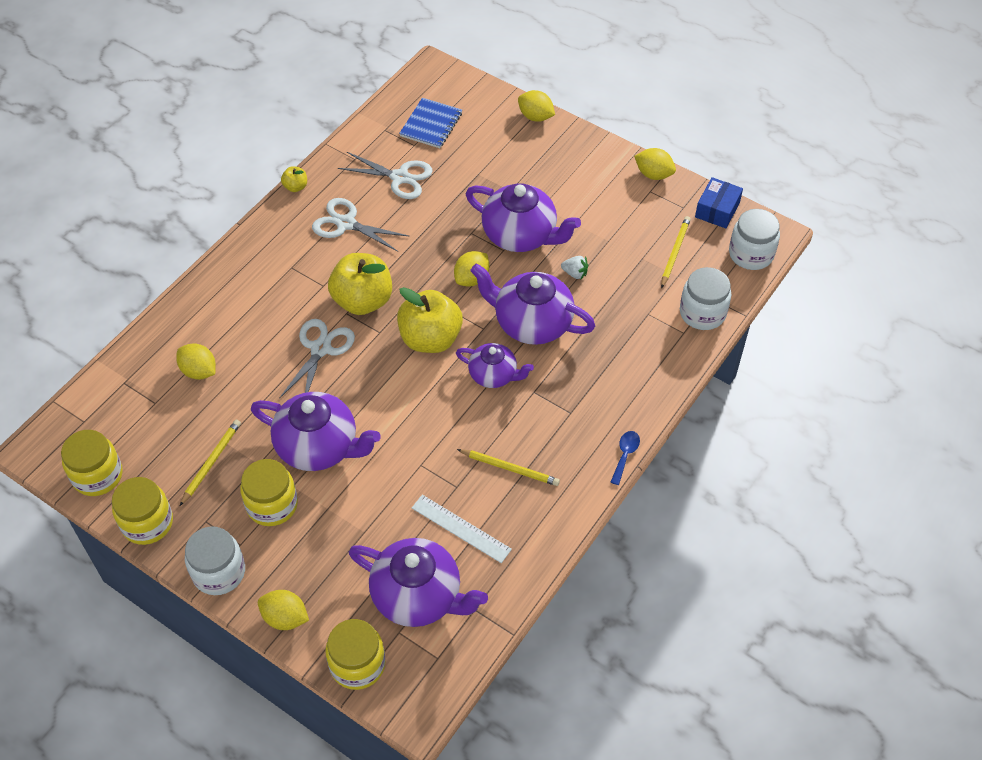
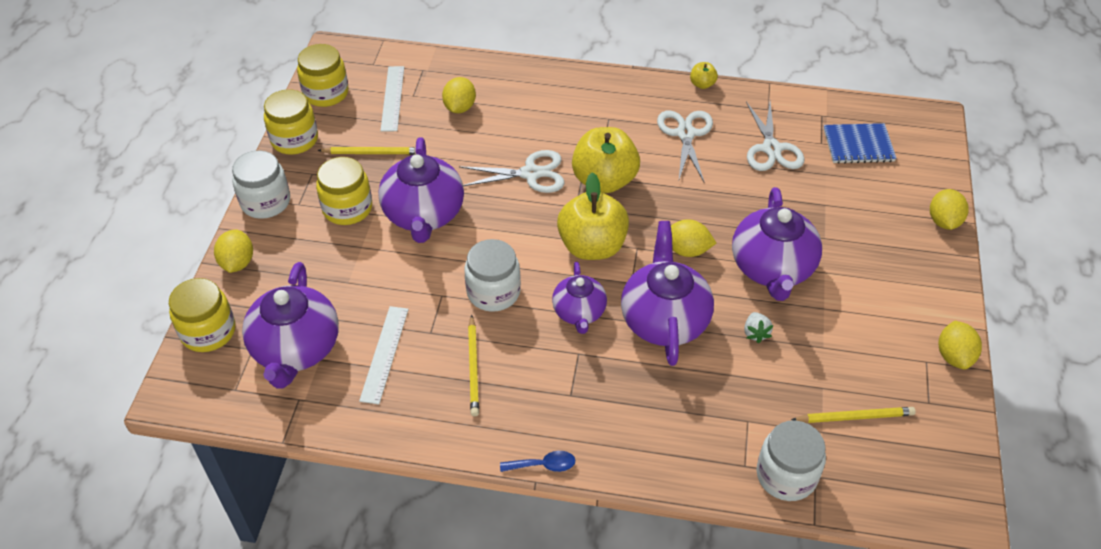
camera: 65 degrees right, 5 degrees down
(146, 421) = (392, 98): none -> white ruler
(717, 210) = (953, 439): blue box -> none
(751, 254) = (913, 498): white jar -> white jar (493, 292)

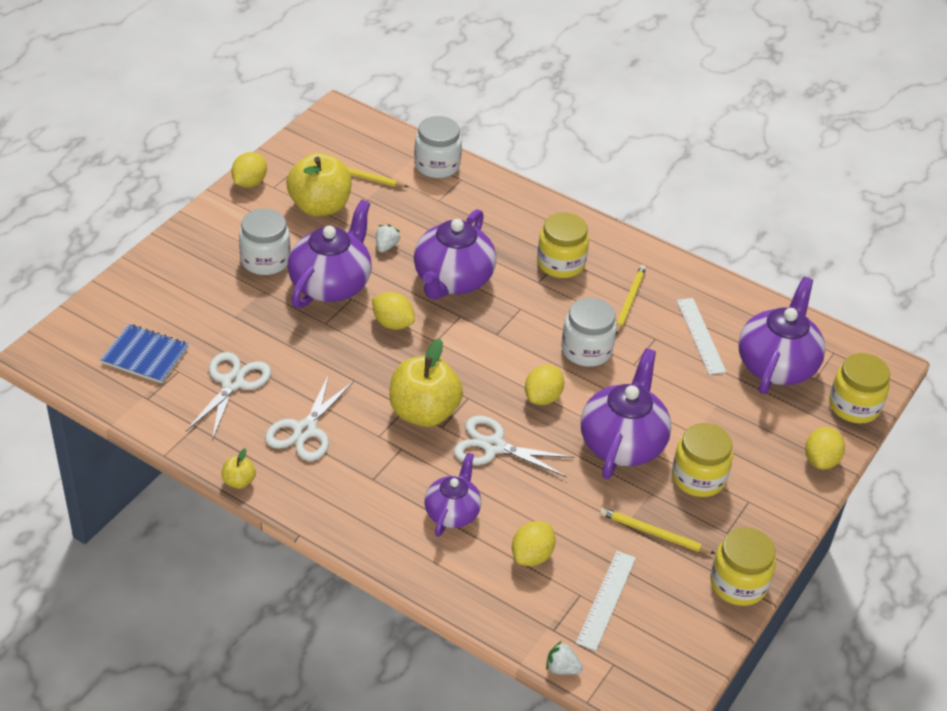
camera: 160 degrees left, 5 degrees down
(265, 202) = (783, 516): white jar -> white jar (265, 260)
(326, 93) = (686, 639): yellow jar -> yellow jar (561, 263)
(384, 354) = (700, 335): white ruler -> white ruler turned 45 degrees counterclockwise
(407, 51) = (562, 668): none -> white strawberry
(543, 465) = (604, 225): blue spoon -> none
(579, 312) = (520, 309): purple teapot -> purple teapot (452, 512)
(592, 246) = (475, 356): yellow apple -> yellow apple (320, 206)
(943, 221) = (146, 266): yellow lemon -> yellow lemon (543, 397)

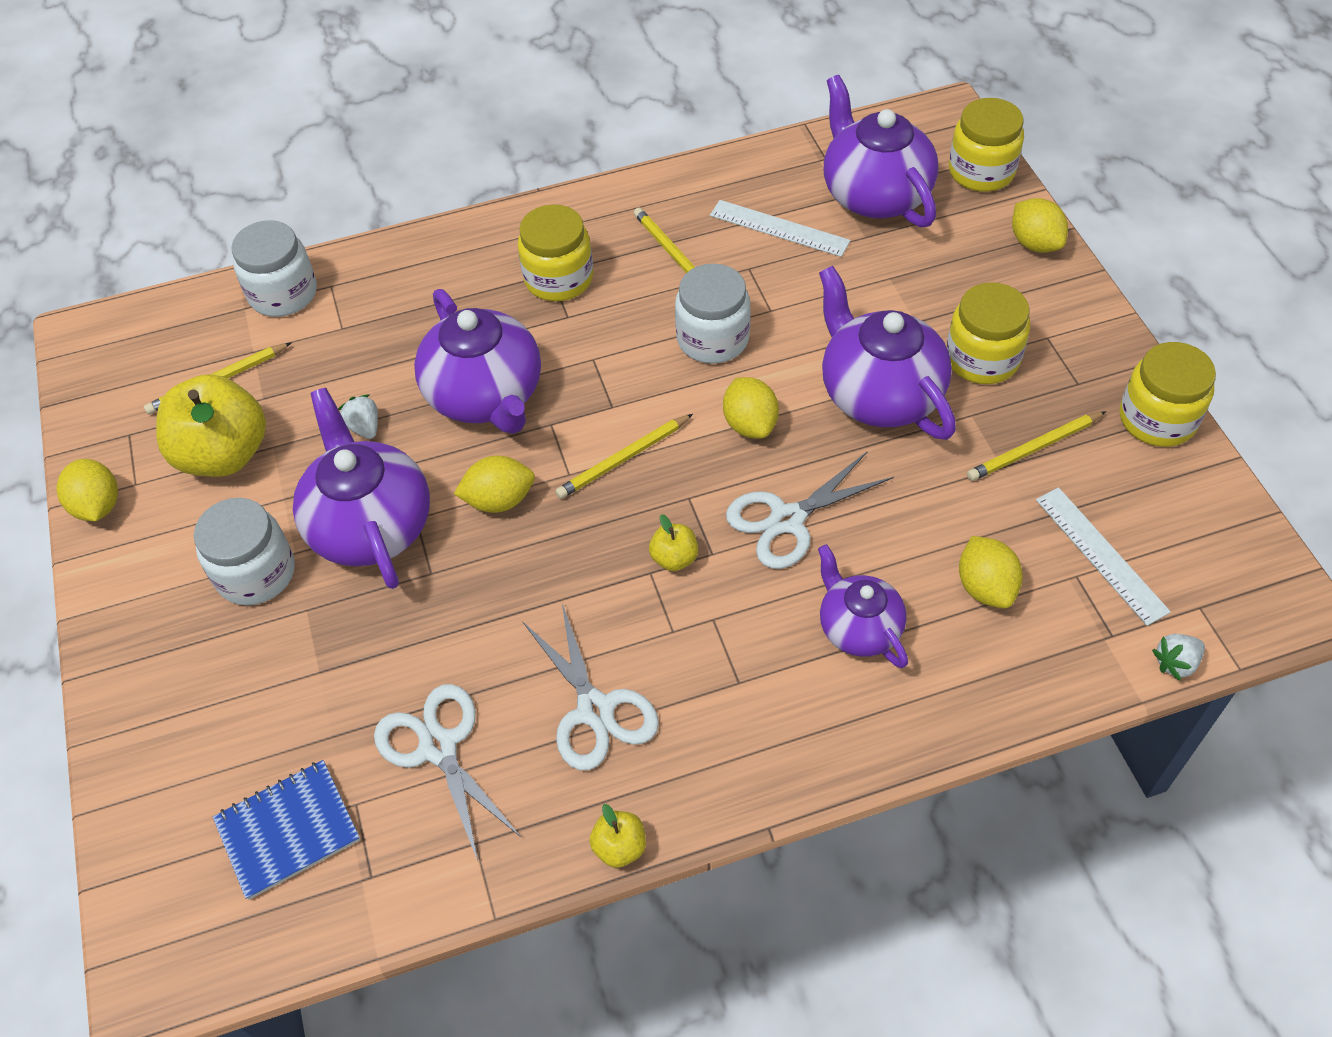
camera: 45 degrees left, 10 degrees up
(424, 412) = (674, 558): yellow apple -> yellow apple, size x0.44
(466, 357) = (623, 459): none -> yellow pencil

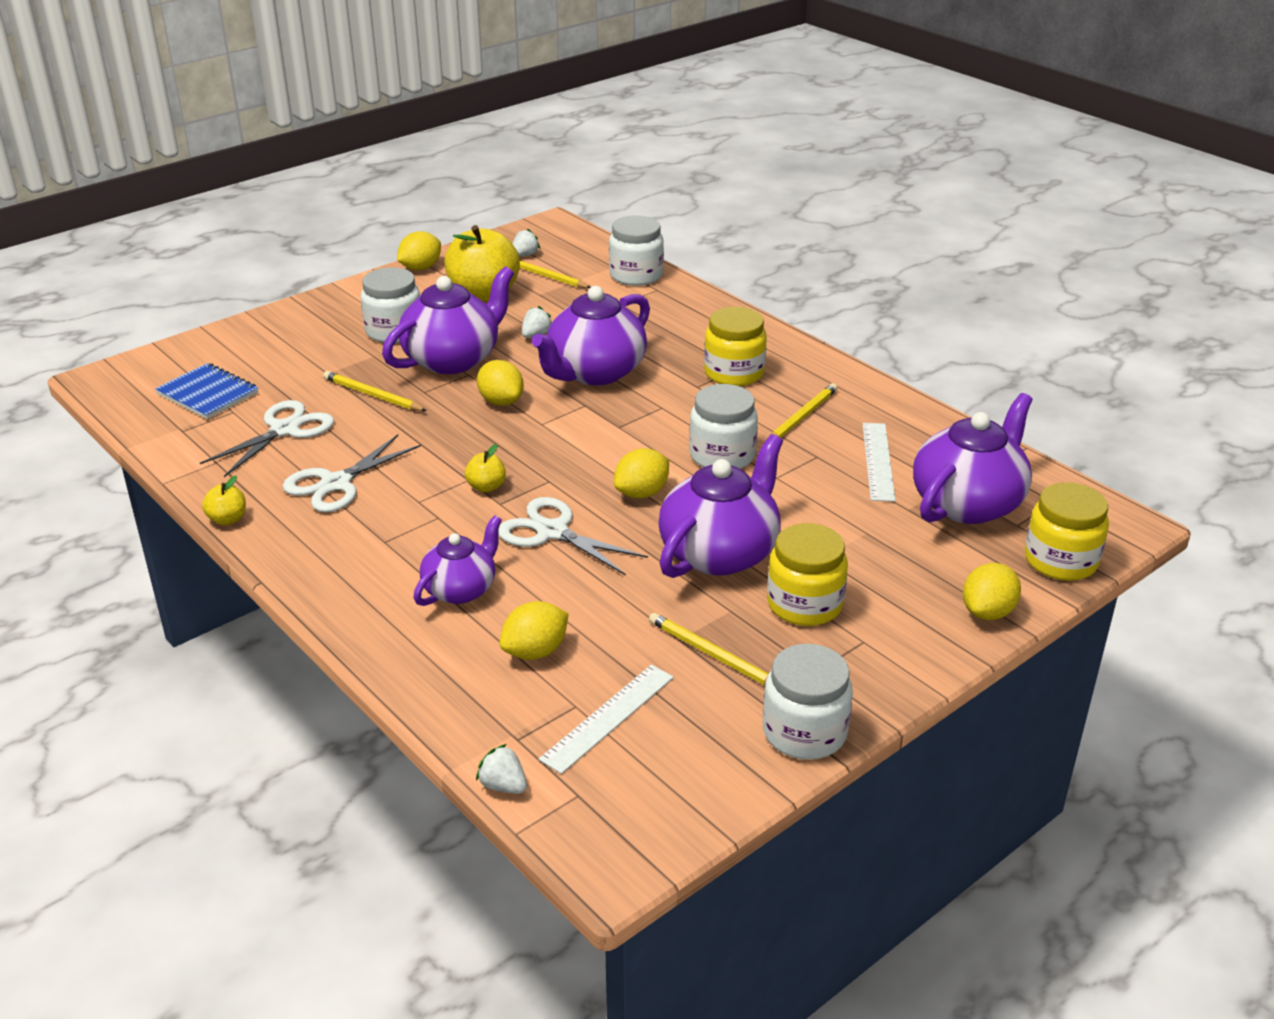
camera: 65 degrees right, 20 degrees down
(149, 386) = (525, 255): none -> white strawberry
(623, 459) = (569, 443): yellow pencil -> yellow pencil (372, 395)
(1157, 419) = (804, 732): yellow jar -> white jar

